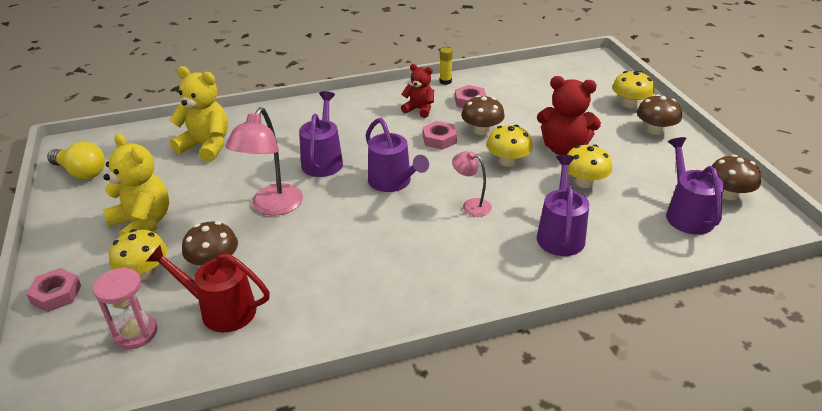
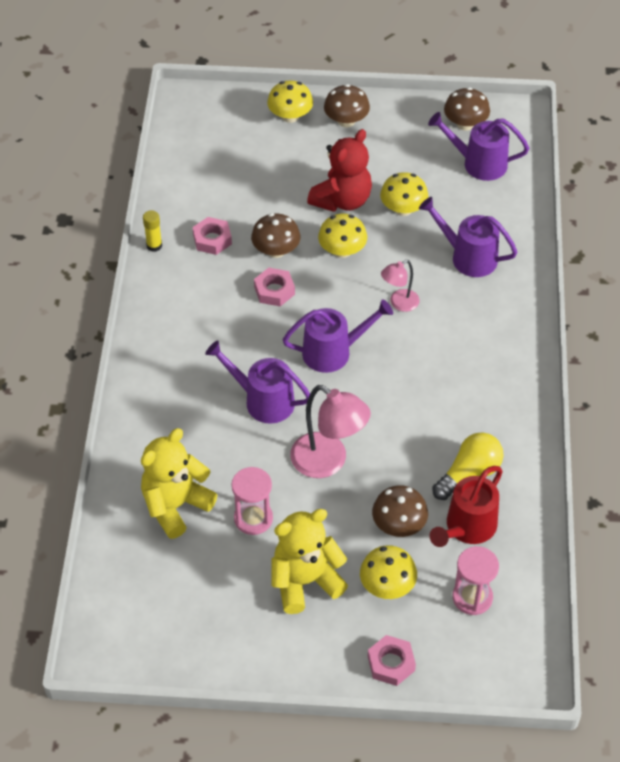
camera: 70 degrees left, 15 degrees up
(81, 172) = (169, 639): yellow light bulb -> yellow light bulb (469, 474)
(202, 183) = (253, 518): none -> pink hourglass
(419, 109) = (204, 288): red teddy bear -> none

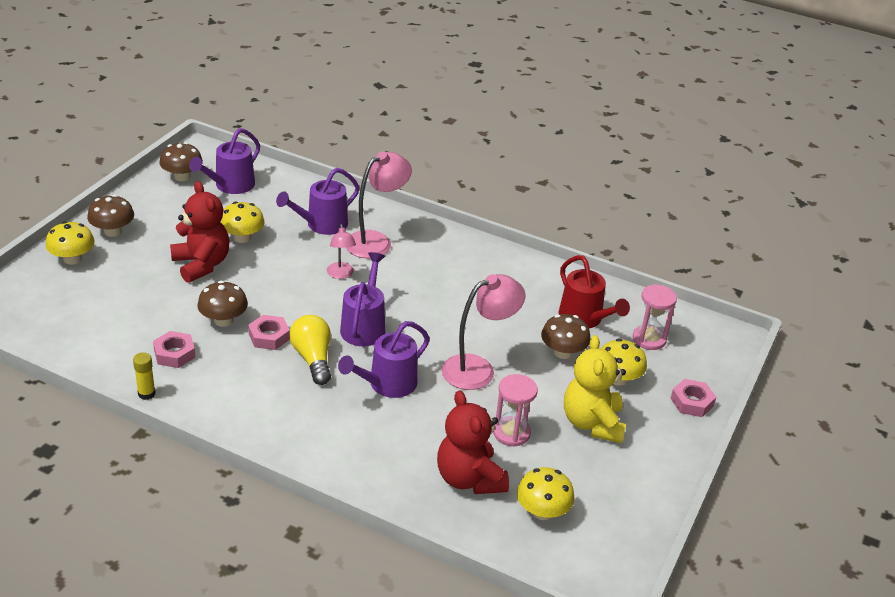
camera: 70 degrees left, 15 degrees down
(175, 505) = (469, 479): yellow teddy bear -> red teddy bear
(342, 250) = (258, 284): yellow mushroom -> yellow mushroom (542, 511)
(469, 474) = (534, 300): yellow light bulb -> yellow light bulb (313, 358)
(473, 309) = (376, 241): none -> pink lamp

